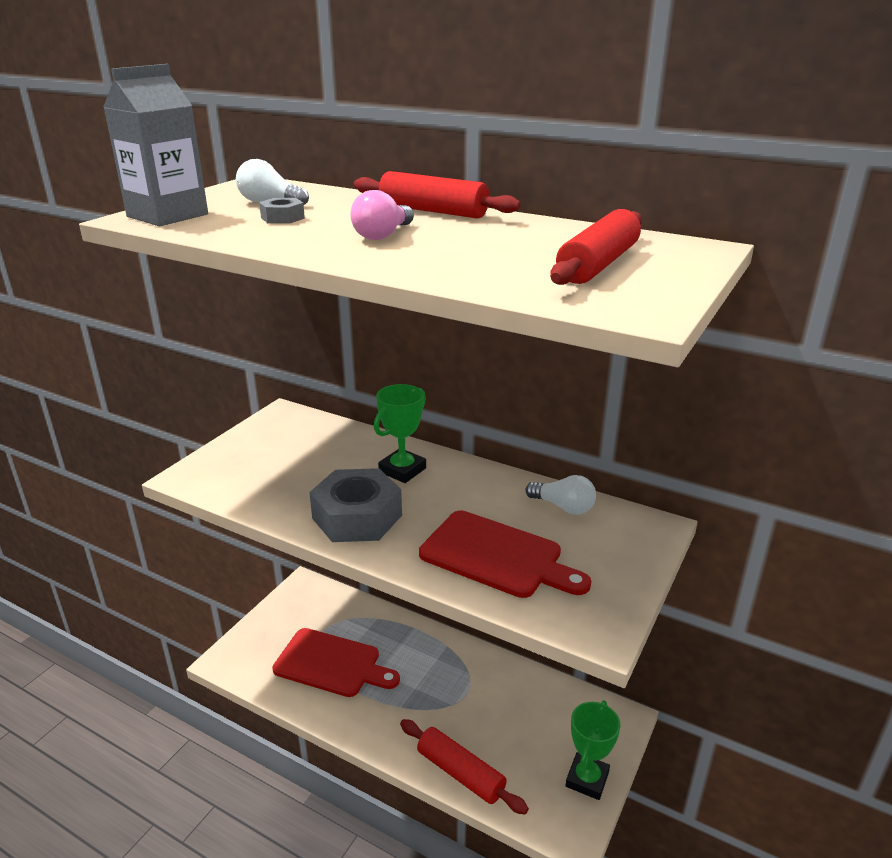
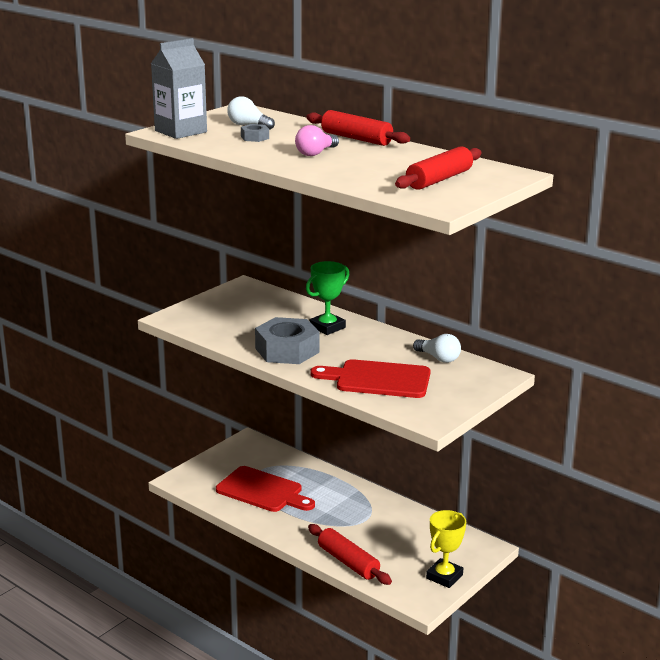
camera: 10 degrees right, 5 degrees down
(496, 556) = (378, 379): red cutting board -> red cutting board turned 150 degrees clockwise
(587, 779) = (444, 576): green trophy -> yellow trophy

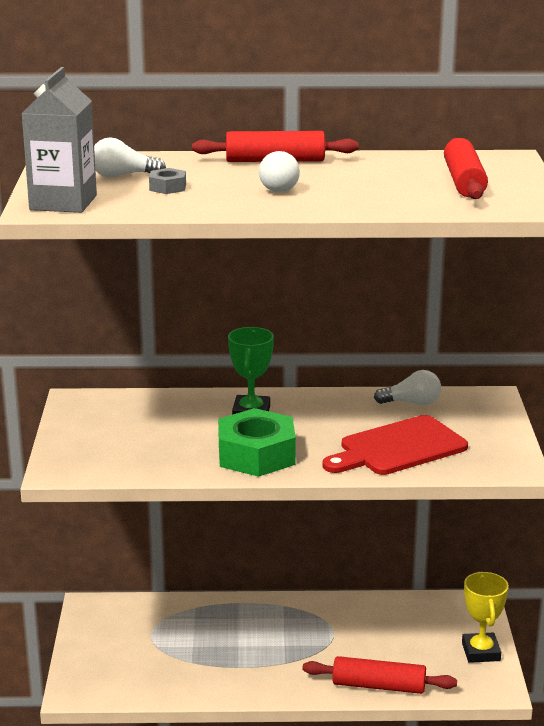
camera: 40 degrees left, 0 degrees up
(262, 491) = (187, 656): red cutting board -> none
(287, 350) = (256, 455): grey nut -> green nut
(316, 153) = (278, 187): pink light bulb -> white light bulb

